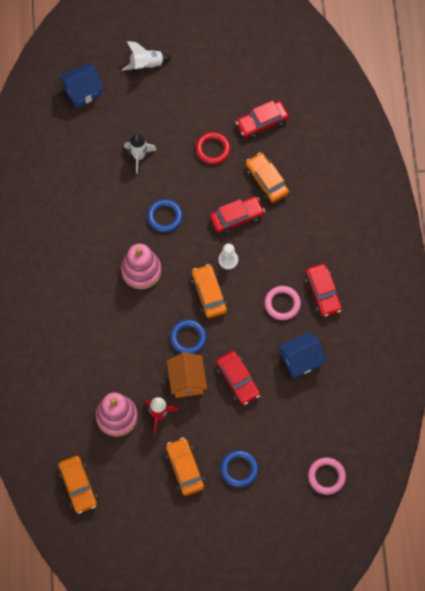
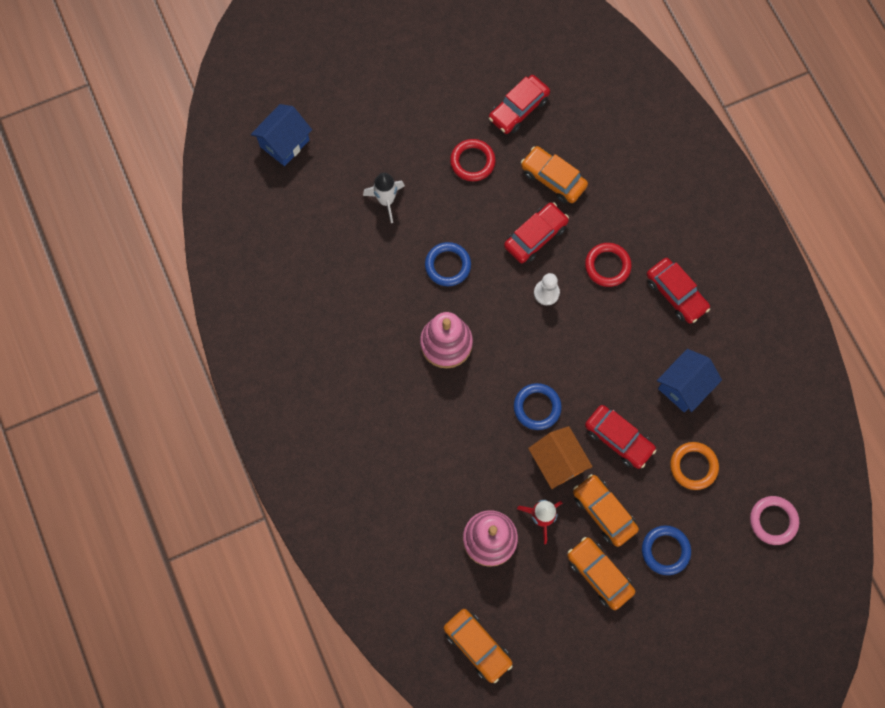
camera: 20 degrees left, 5 degrees up
(146, 65) = (350, 84): white rocket -> none
(209, 294) = (540, 343): orange car -> orange car (604, 511)
(280, 256) = (607, 266): none -> red ring
(282, 304) = (633, 324): pink ring -> none
(284, 418) = (693, 466): none -> orange ring

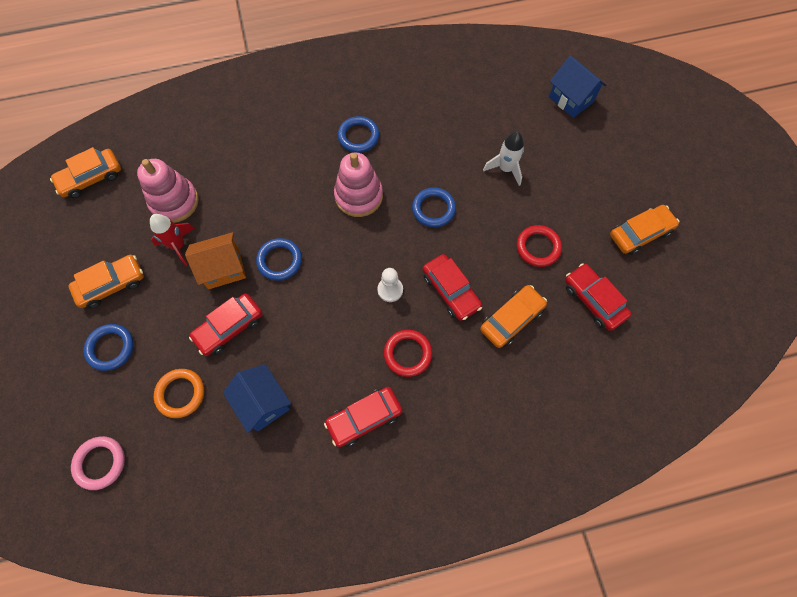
camera: 100 degrees right, 5 degrees down
(370, 358) = (358, 136): none -> blue ring
(604, 511) = (165, 300): orange car -> orange car (640, 233)

